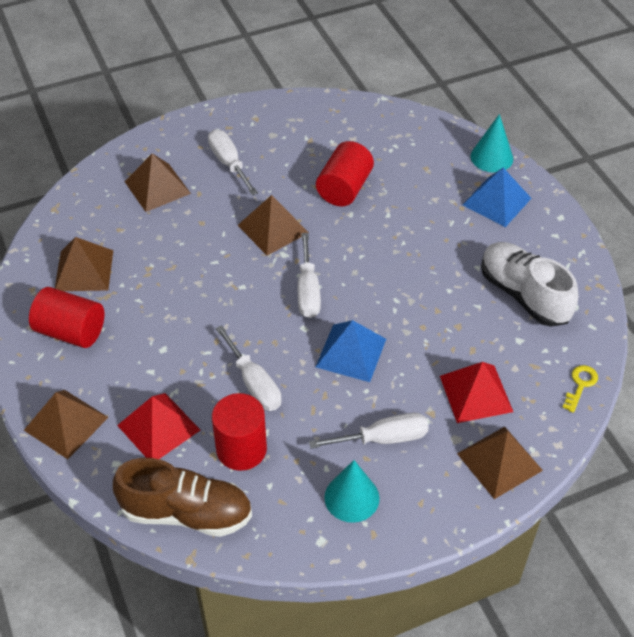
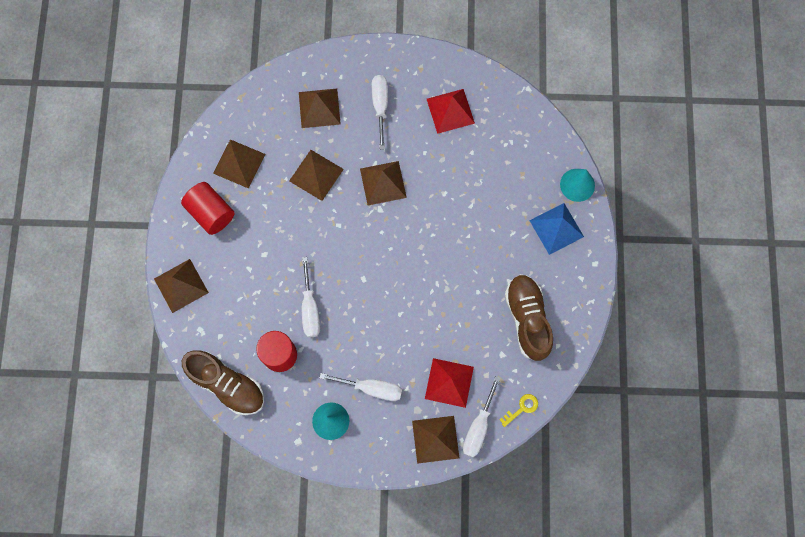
camera: 25 degrees right, 25 degrees up
(158, 427) = (236, 315): red pyramid -> red pyramid (450, 111)
(187, 248) = (316, 175): none -> brown pyramid
(308, 291) = (381, 249): white screwdriver -> white screwdriver (478, 427)
(344, 188) = (452, 167): red cylinder -> none
(351, 352) = (384, 313): blue pyramid -> none
(524, 295) = (527, 319): white shoe -> brown shoe

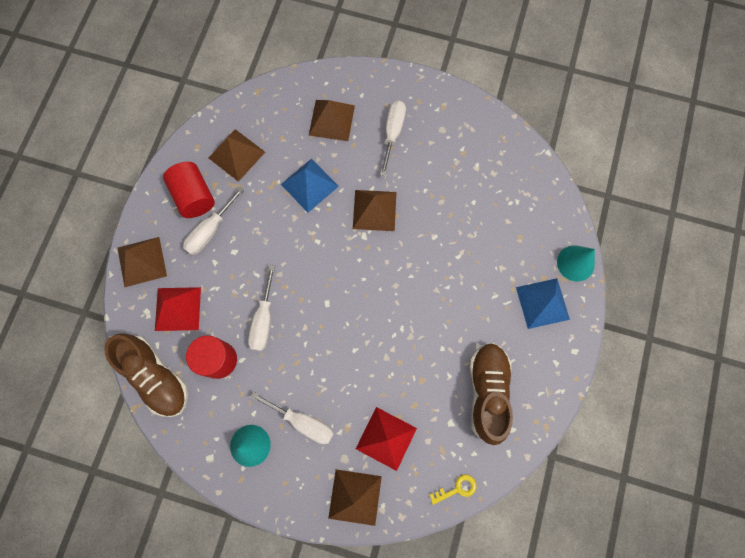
camera: 15 degrees right, 0 degrees up
(316, 175) = (309, 185): brown pyramid -> blue pyramid
(450, 111) = (462, 155): red pyramid -> red pyramid (177, 308)
(478, 427) = (404, 496): white screwdriver -> white screwdriver (210, 231)

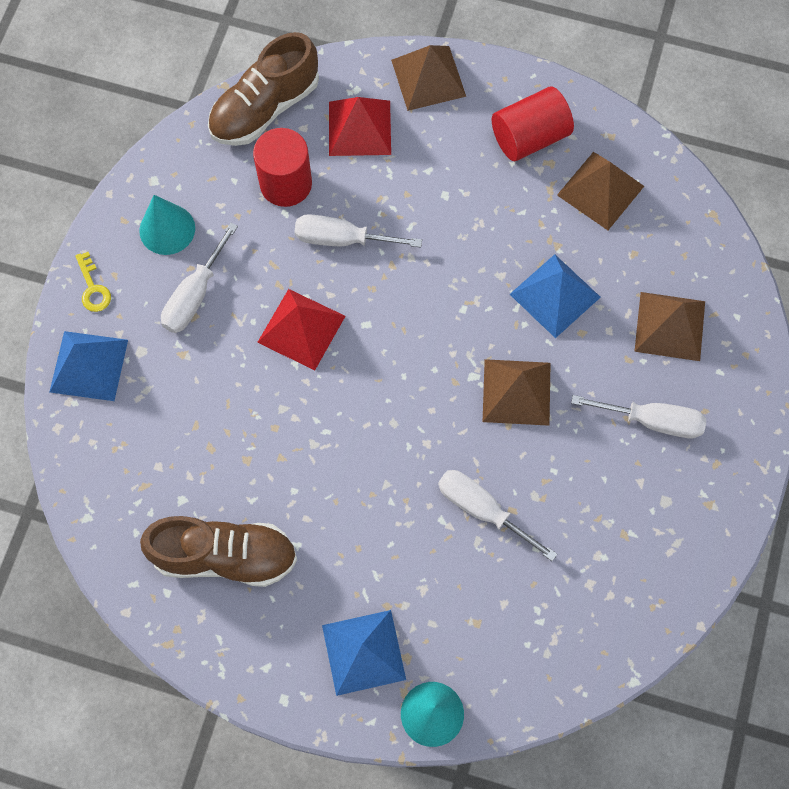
camera: 90 degrees right, 5 degrees down
(210, 231) = (476, 162): white screwdriver -> white screwdriver (482, 509)
(355, 497) = (89, 366): brown pyramid -> blue pyramid
(386, 438) = (165, 407): red pyramid -> red pyramid (301, 329)
(457, 488) = (88, 505): yellow key -> yellow key (93, 288)

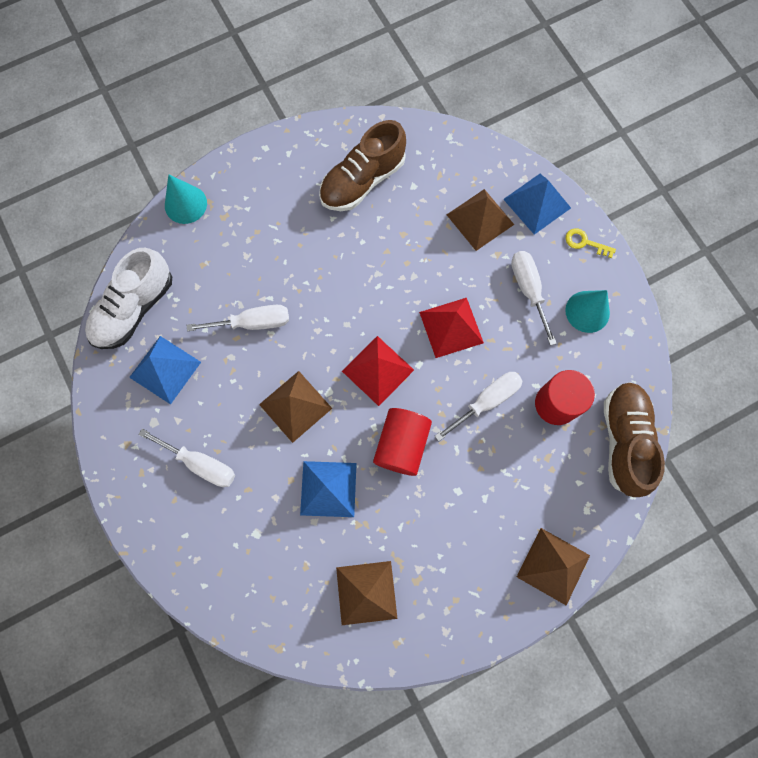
camera: 135 degrees right, 5 degrees up
(359, 127) = (555, 485): red pyramid -> red pyramid (378, 370)
(364, 652) = (247, 201): blue pyramid -> blue pyramid (165, 369)
(529, 137) = (447, 587): red cylinder -> red cylinder (401, 445)
(589, 640) = (134, 309): none -> white shoe
(652, 421) = (200, 463): white screwdriver -> white screwdriver turned 120 degrees counterclockwise
(670, 326) = (240, 536): brown pyramid -> brown pyramid (480, 219)

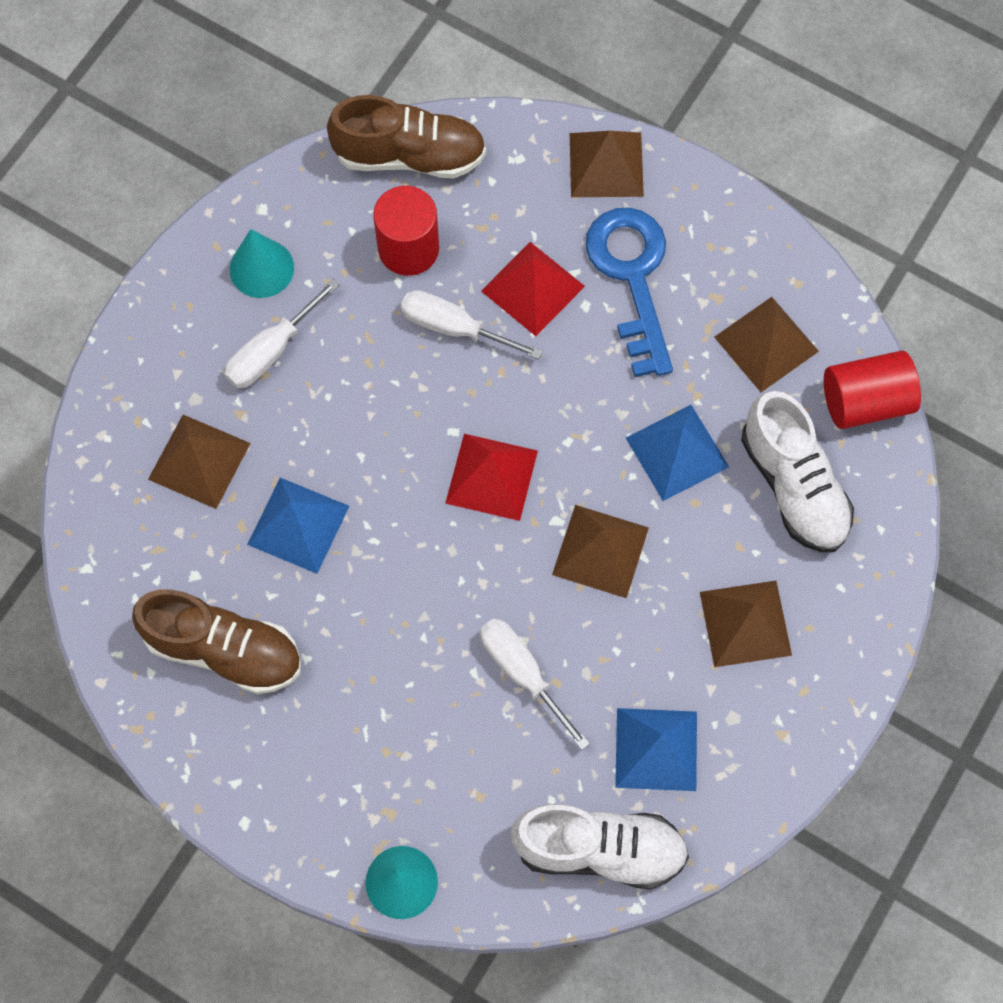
camera: 120 degrees left, 5 degrees down
(200, 463) = (745, 623): white screwdriver -> brown pyramid
(264, 548) = (793, 486): none -> white shoe
(401, 445) = (569, 397): red cylinder -> red cylinder (865, 401)
(451, 327) = (379, 418): red pyramid -> red pyramid (533, 288)
(461, 533) = (632, 278): none -> blue key
(537, 203) = (134, 401): blue pyramid -> blue pyramid (298, 525)
(585, 243) = (162, 314): yellow key -> none
(624, 440) = (409, 156): brown shoe -> brown shoe turned 150 degrees counterclockwise

